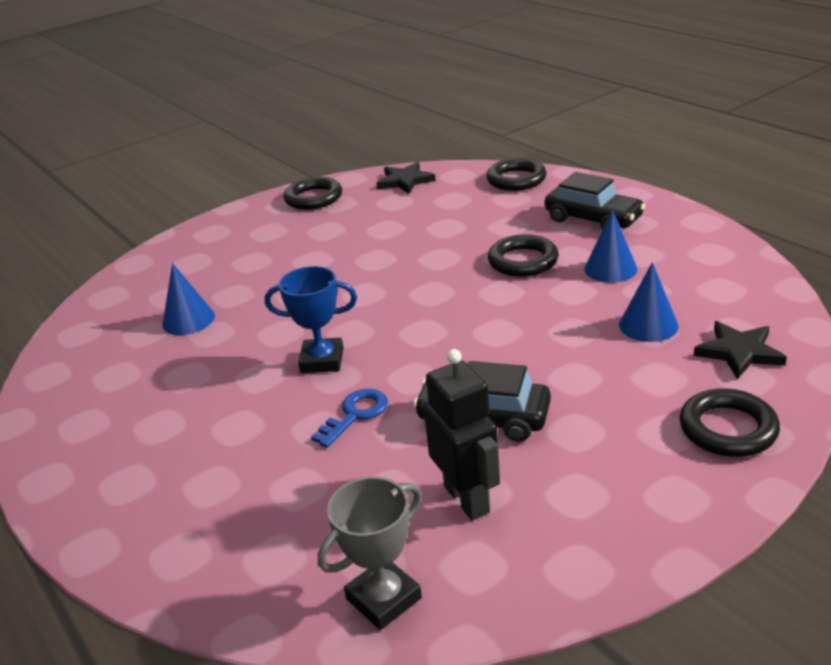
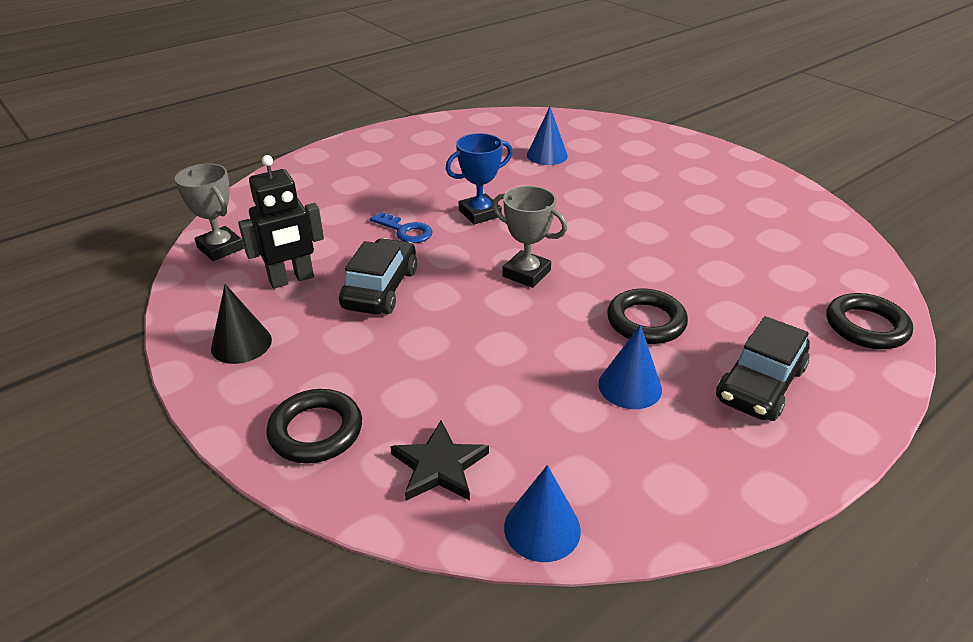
camera: 85 degrees right, 5 degrees up
(313, 198) = (774, 192): black ring -> none
(322, 360) = (480, 213): blue trophy -> blue trophy turned 60 degrees clockwise
(405, 181) = (834, 244): black star -> none
(450, 323) = (526, 273): none -> grey trophy
(608, 517) = (241, 344): none -> black cone
(648, 325) = (505, 401): blue cone -> blue cone (542, 528)

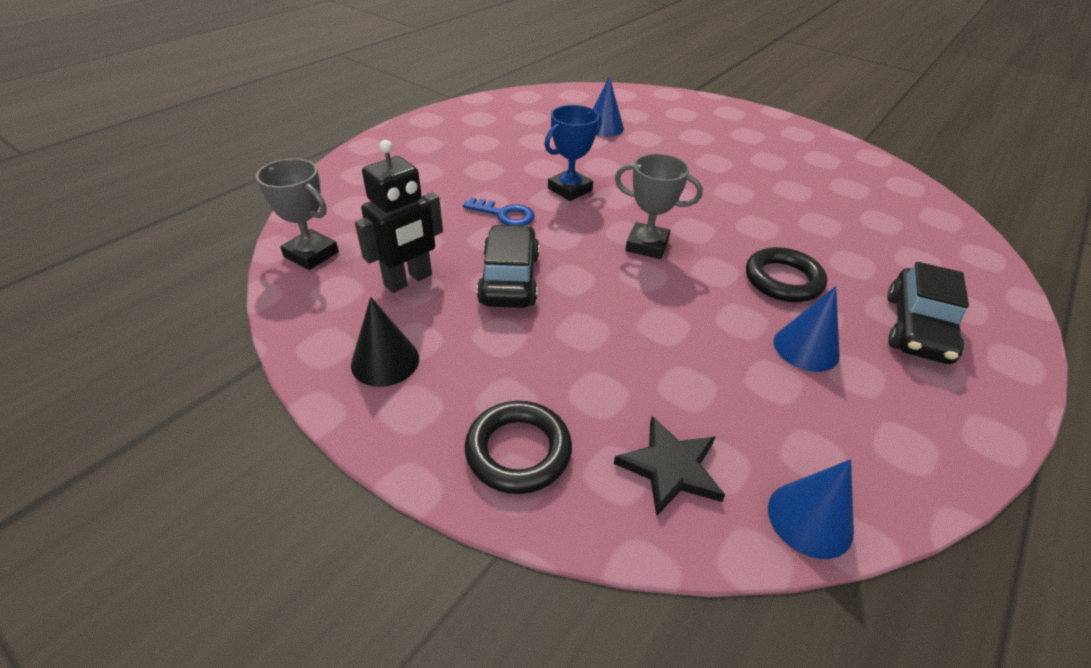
camera: 15 degrees left, 5 degrees up
(866, 326) = (968, 260): black ring -> none

